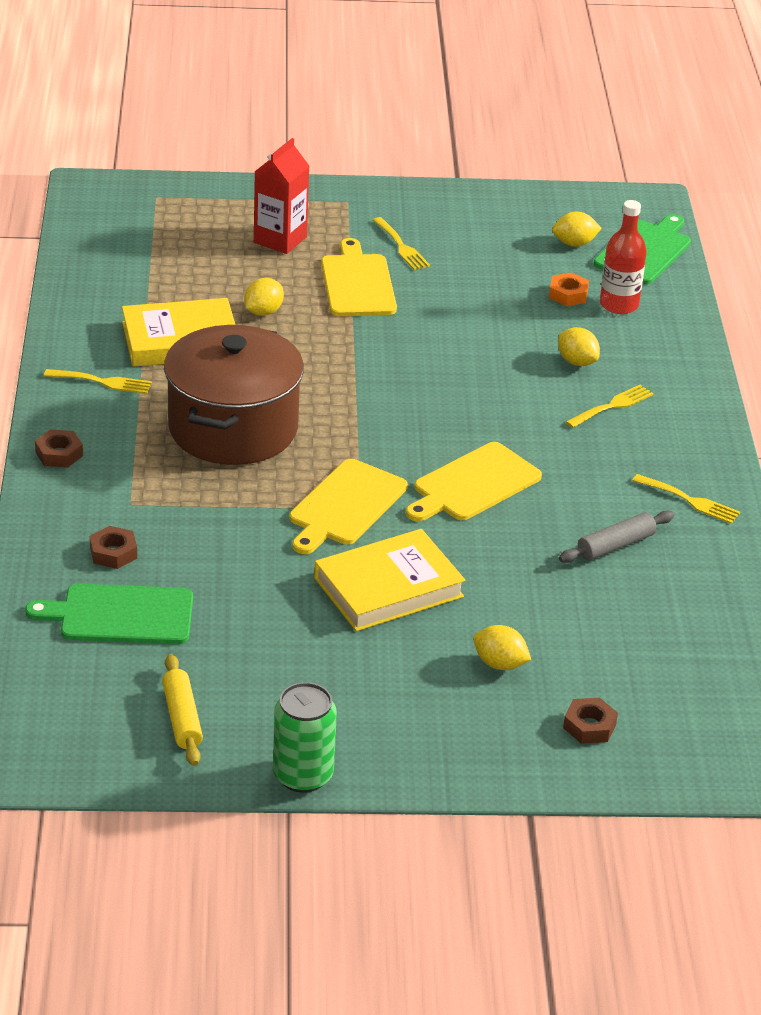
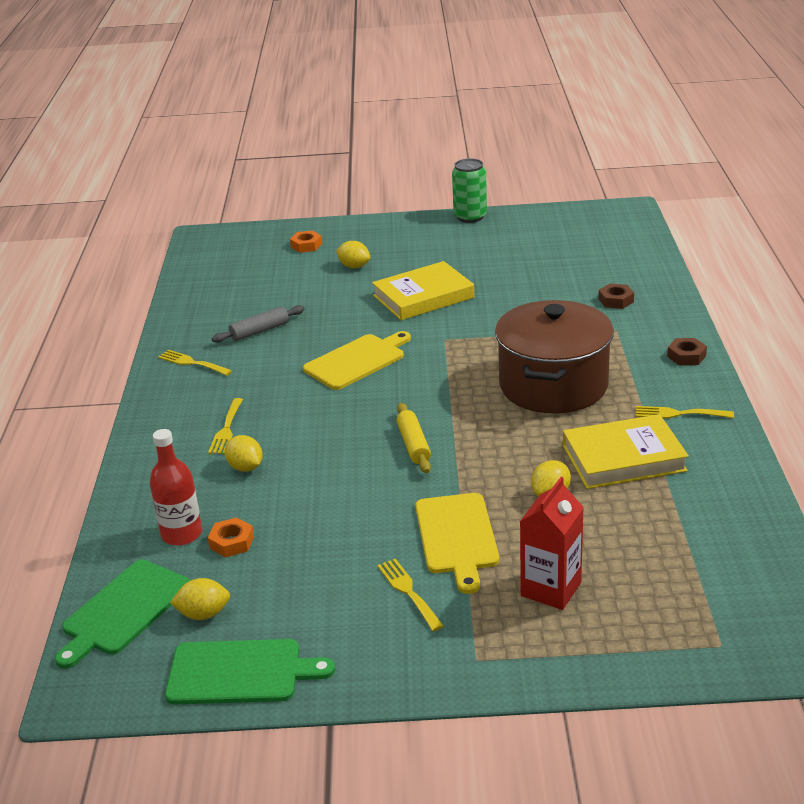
camera: 175 degrees left, 5 degrees down
(120, 615) = (597, 270): green cutting board -> green cutting board (240, 672)
(182, 718) = (543, 232): yellow rolling pin -> yellow rolling pin (414, 445)
(345, 506) = (455, 340): yellow cutting board -> none
(589, 726) = (306, 245): brown nut -> orange nut
(612, 406) = (226, 429): yellow fork -> yellow fork turned 45 degrees counterclockwise

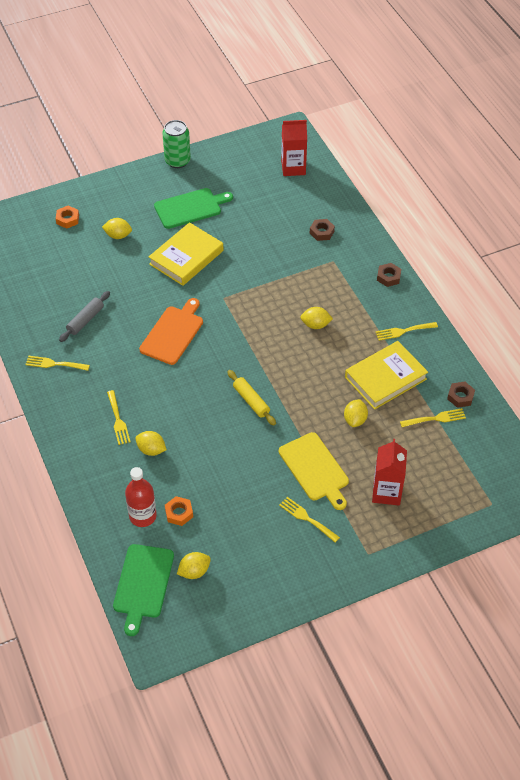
camera: 25 degrees left, 20 degrees up
(240, 672) = (240, 604): green cutting board -> green cutting board (190, 208)
(357, 361) = (173, 333): yellow cutting board -> orange cutting board
(553, 385) = (315, 325): brown pot -> yellow lemon
(612, 240) = (293, 168): none -> red carton
(678, 518) = (435, 418): none -> yellow fork
(731, 501) = (460, 397): none -> brown nut

